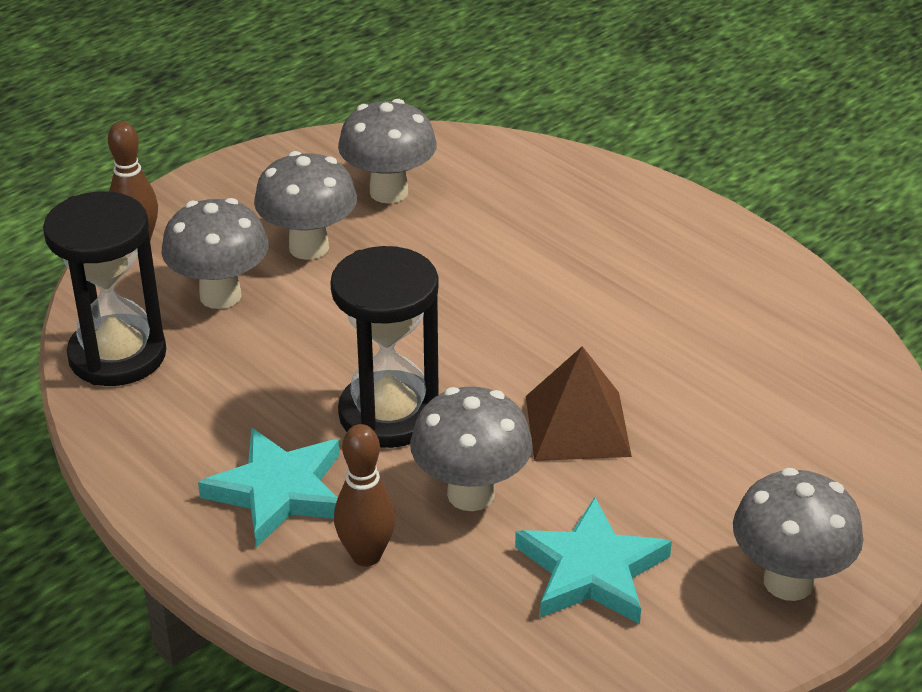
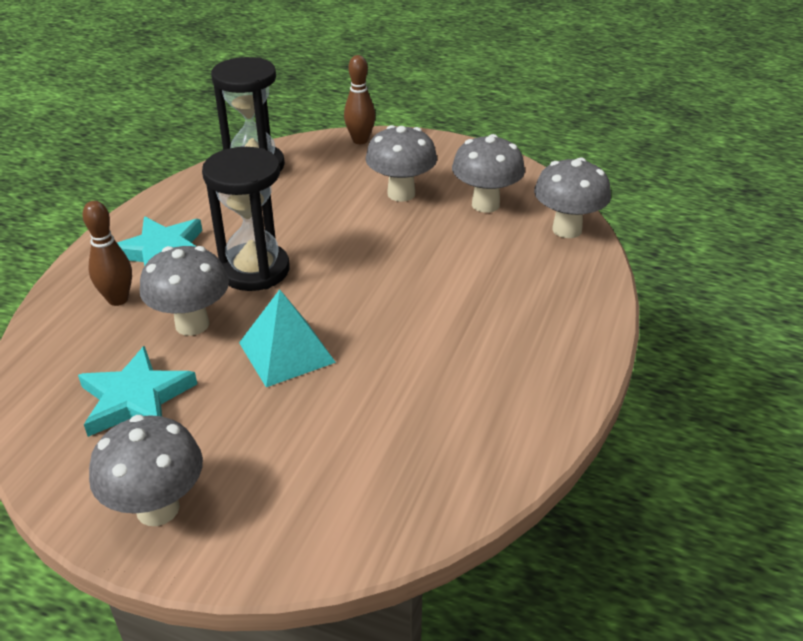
camera: 65 degrees right, 0 degrees up
(220, 295) = (330, 180): grey mushroom -> grey mushroom (567, 229)
(577, 425) = (287, 352): brown pyramid -> turquoise pyramid

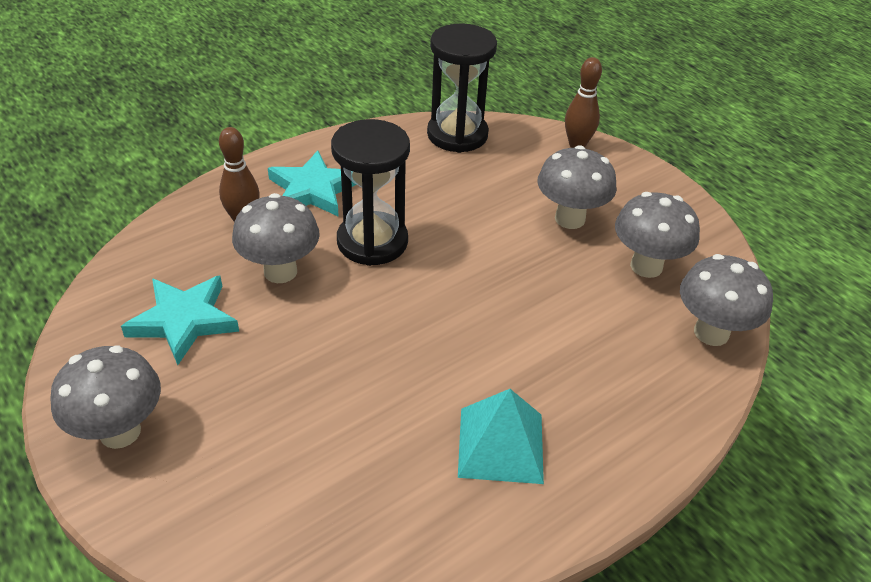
camera: 30 degrees right, 5 degrees up
(287, 352) = (333, 337): turquoise pyramid -> turquoise pyramid (501, 445)

